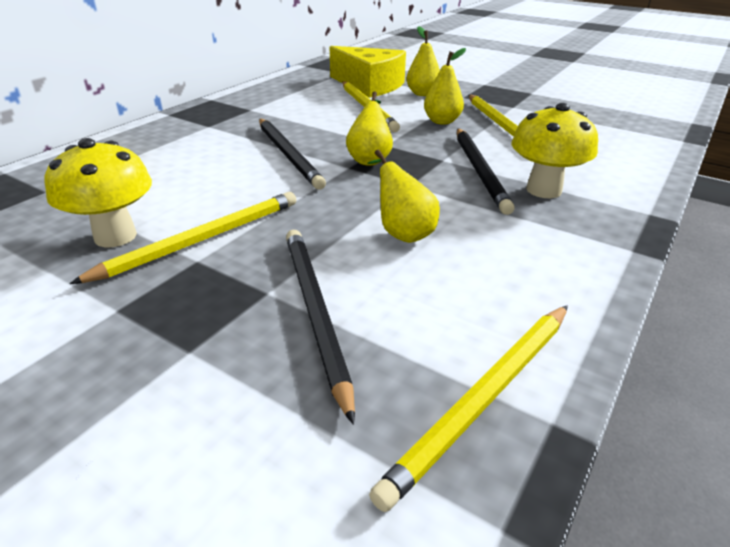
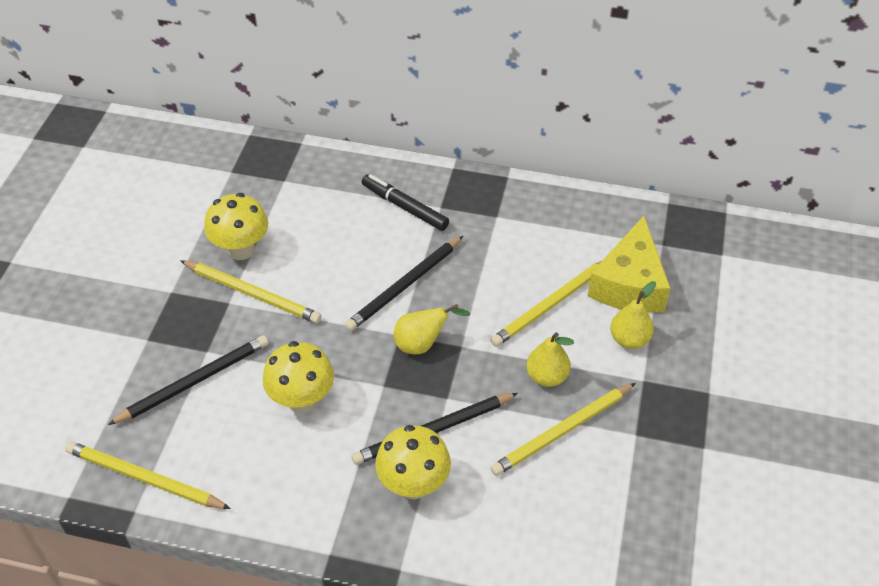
camera: 70 degrees right, 15 degrees up
(186, 139) = (405, 207): none -> black marker
(402, 232) = (302, 400): yellow pear -> yellow mushroom

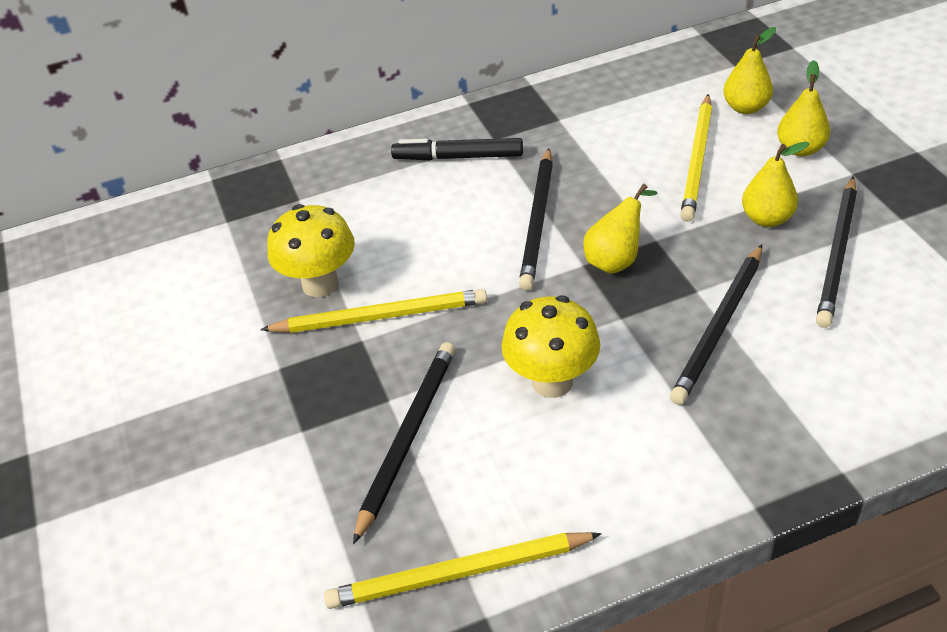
camera: 30 degrees left, 5 degrees down
(413, 485) = (760, 386): yellow mushroom -> none
(562, 431) = (837, 254): yellow pencil -> black pencil
(630, 284) = (745, 108): yellow cheese -> yellow pear

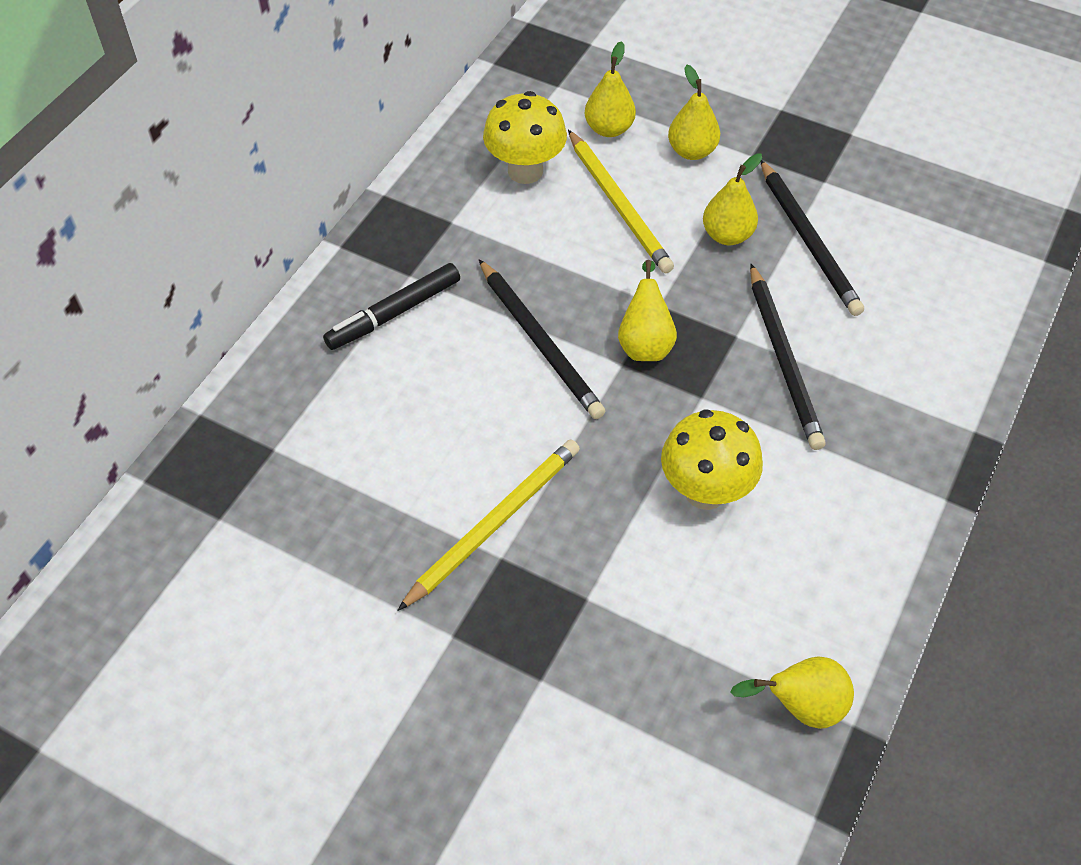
camera: 45 degrees left, 10 degrees up
(320, 284) = (399, 526): yellow mushroom -> yellow mushroom (525, 171)
(407, 437) = (640, 621): black pencil -> none
(459, 573) = (800, 706): yellow pencil -> yellow pear

